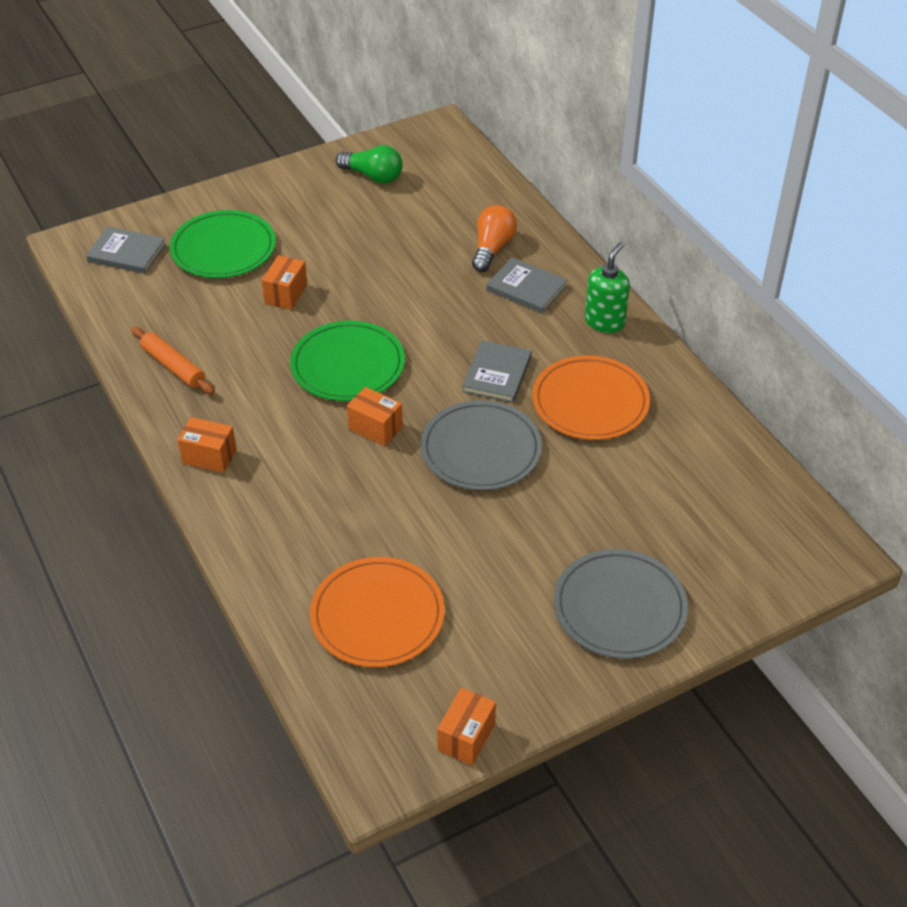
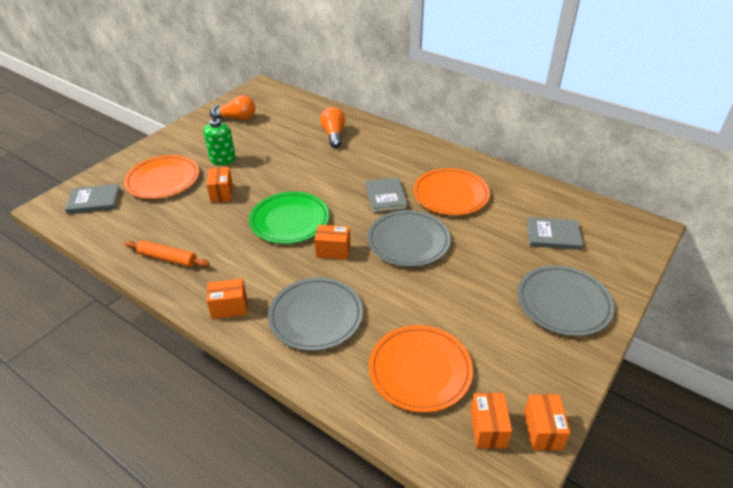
camera: 25 degrees left, 5 degrees down
(223, 249) = (163, 180): green plate -> orange plate
(301, 505) = (316, 316): none -> grey plate
(373, 176) = (237, 118): green light bulb -> orange light bulb
(406, 709) = (488, 429): none -> orange box
(526, 288) = (368, 148): grey book -> grey book (553, 235)
(604, 322) = (425, 152): green soap dispenser -> green soap dispenser (223, 159)

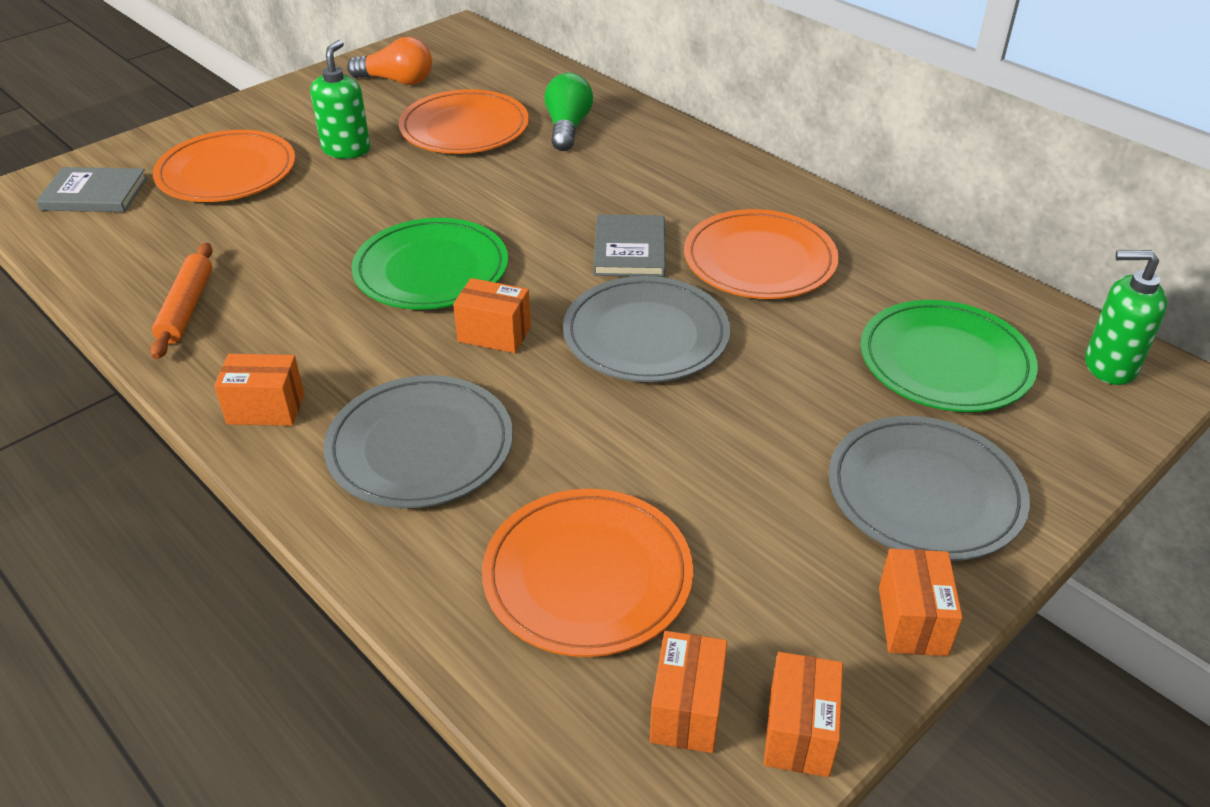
camera: 10 degrees right, 0 degrees up
(168, 258) = (187, 308): orange rolling pin -> orange rolling pin turned 60 degrees clockwise
(221, 193) = (323, 207): orange box -> orange box (912, 621)
(281, 140) = (464, 128): none -> orange plate
(334, 135) = (567, 128): orange light bulb -> green light bulb
(553, 235) = (945, 361): grey book -> green plate
(627, 227) = (1109, 366): none -> green soap dispenser

